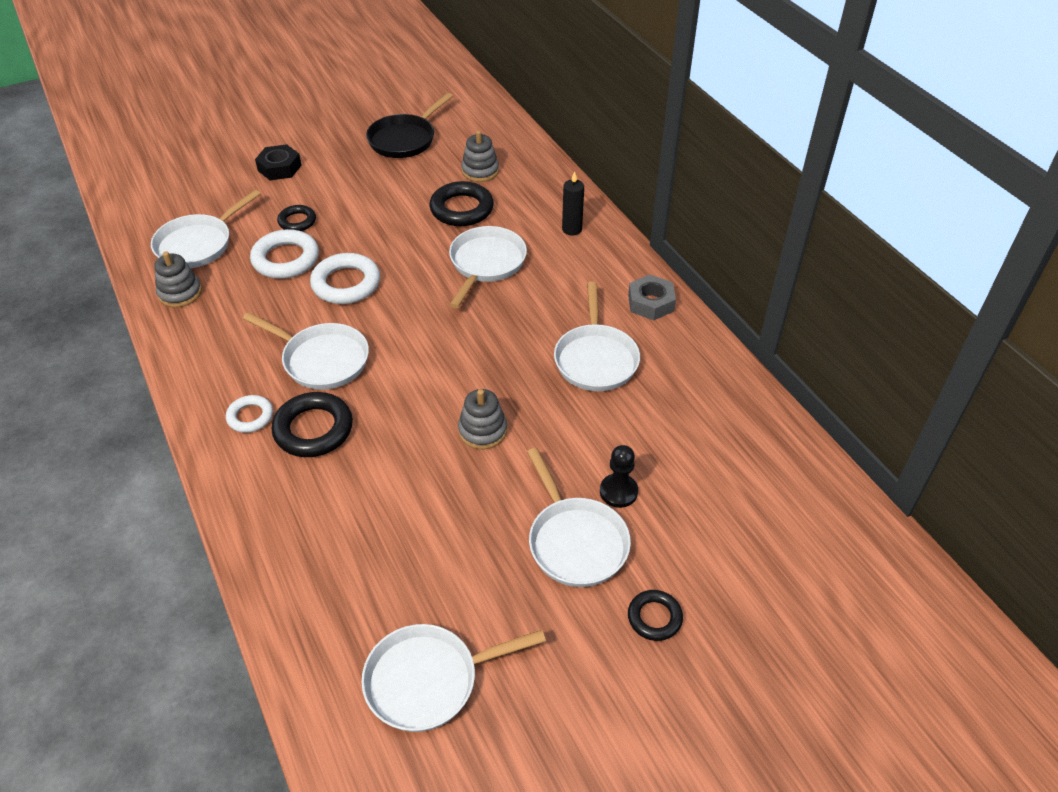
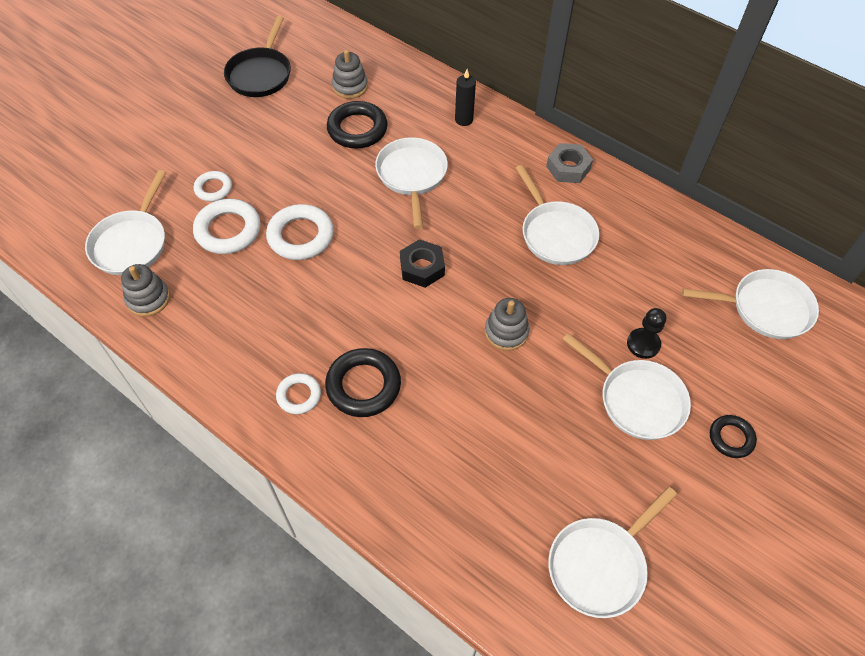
camera: 25 degrees left, 10 degrees up
(279, 168) = (159, 138): black nut -> black nut (422, 267)
(297, 221) = (213, 188): black ring -> white ring
(321, 360) = (327, 317): white pan -> white pan (765, 308)

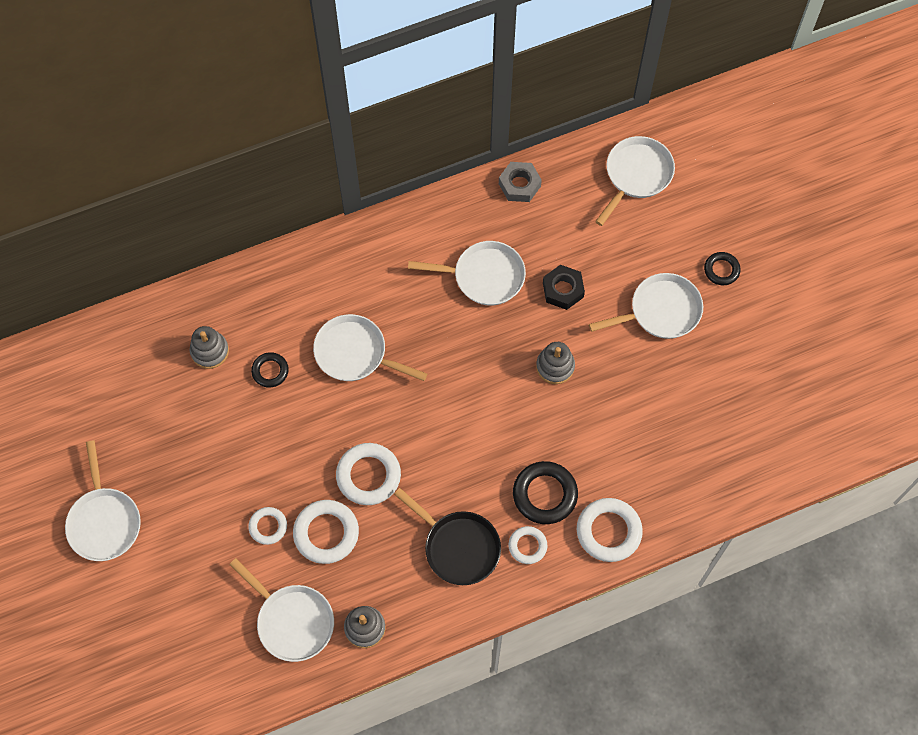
camera: 60 degrees left, 10 degrees up
(261, 74) = (139, 423): black pan -> black pan (458, 546)
(356, 465) = (608, 531): none -> white ring
(357, 129) = (270, 371): black ring -> black ring, size x0.59
(422, 267) = (458, 396): black nut -> black nut (563, 290)
(464, 120) = (315, 276): black candle -> none
(568, 168) = (422, 226): grey nut -> grey nut (519, 185)
(600, 564) = (763, 409): white pan -> white pan (104, 521)
(643, 344) = (619, 277): black pawn -> none

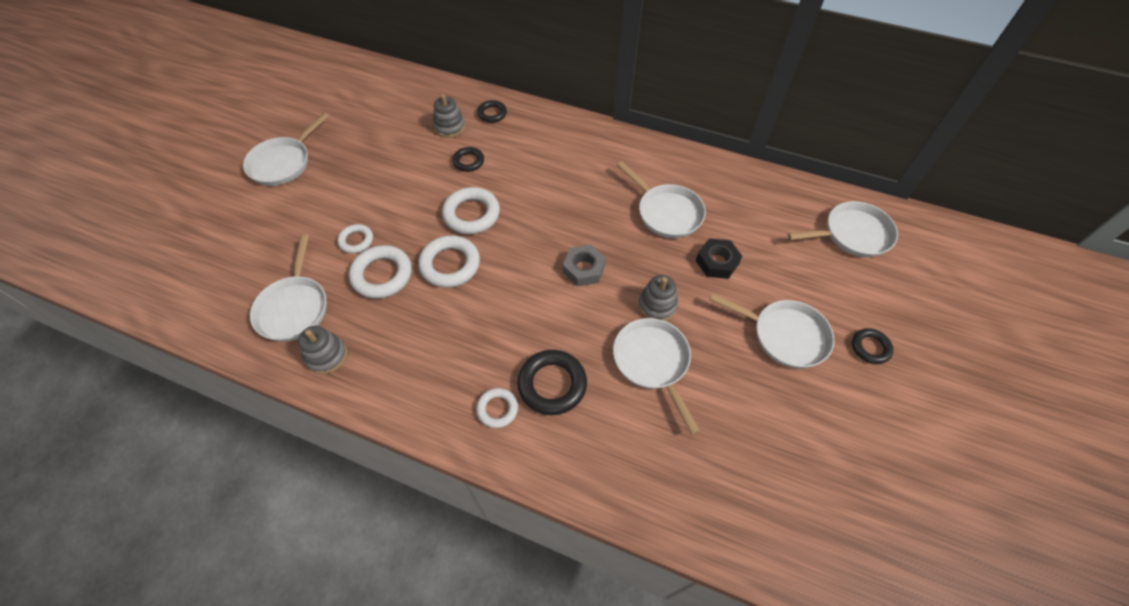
camera: 45 degrees right, 10 degrees down
(231, 303) = (492, 114): none -> black ring
(355, 353) = (529, 191): white pan -> white pan (653, 362)
(458, 546) = (450, 362): black pan -> none
(519, 185) = (751, 180): grey nut -> grey nut (584, 269)
(608, 531) = (571, 459): white ring -> white ring (471, 214)

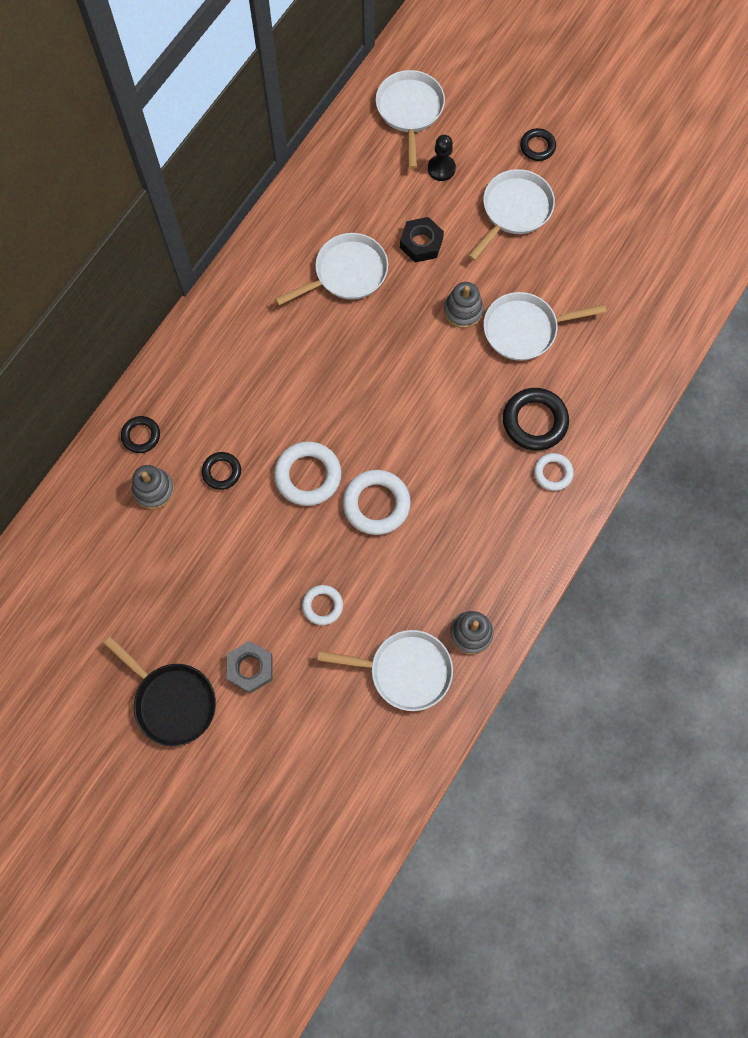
camera: 80 degrees left, 15 degrees up
(283, 163) = (172, 701): white pan -> black pan
(382, 275) = (377, 577): white ring -> none
(584, 269) = (407, 370): grey nut -> grey nut (250, 668)
(803, 267) = (441, 169): none -> black pawn

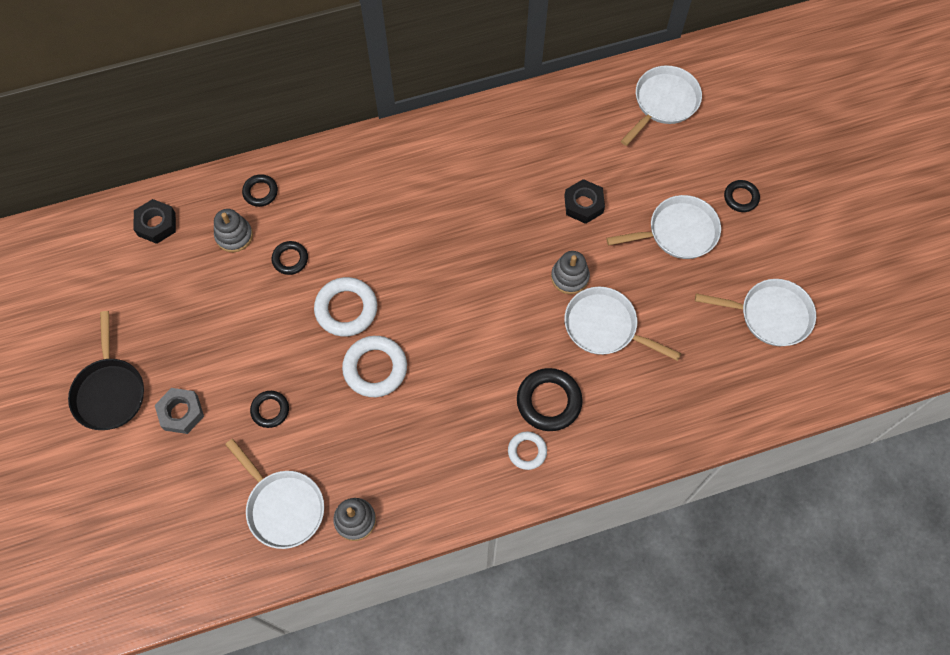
camera: 40 degrees right, 5 degrees down
(74, 533) = (156, 224): none -> black nut
(322, 606) = (270, 410): white ring -> black ring
(346, 273) = (507, 186): white pan -> white pan (770, 315)
(441, 169) = (649, 161): black pawn -> none

